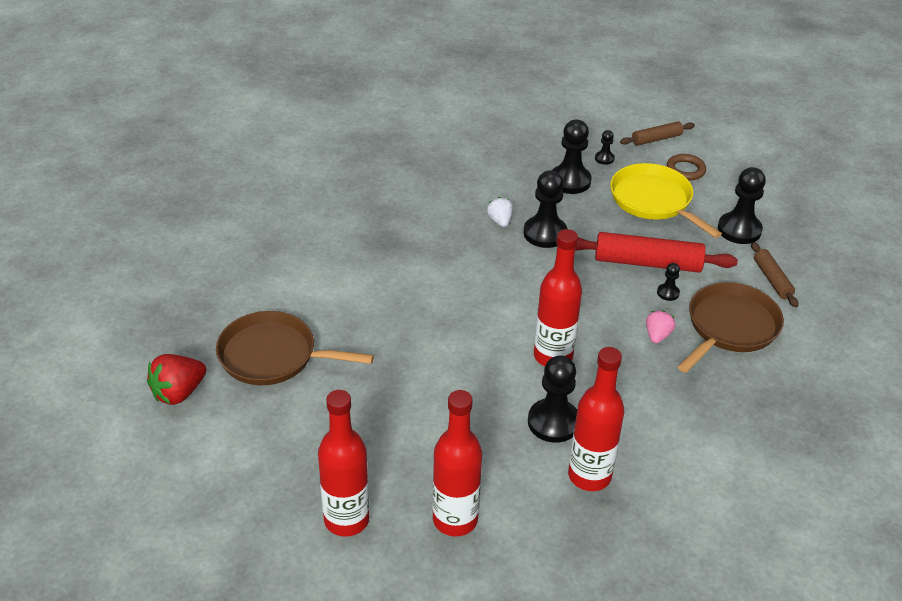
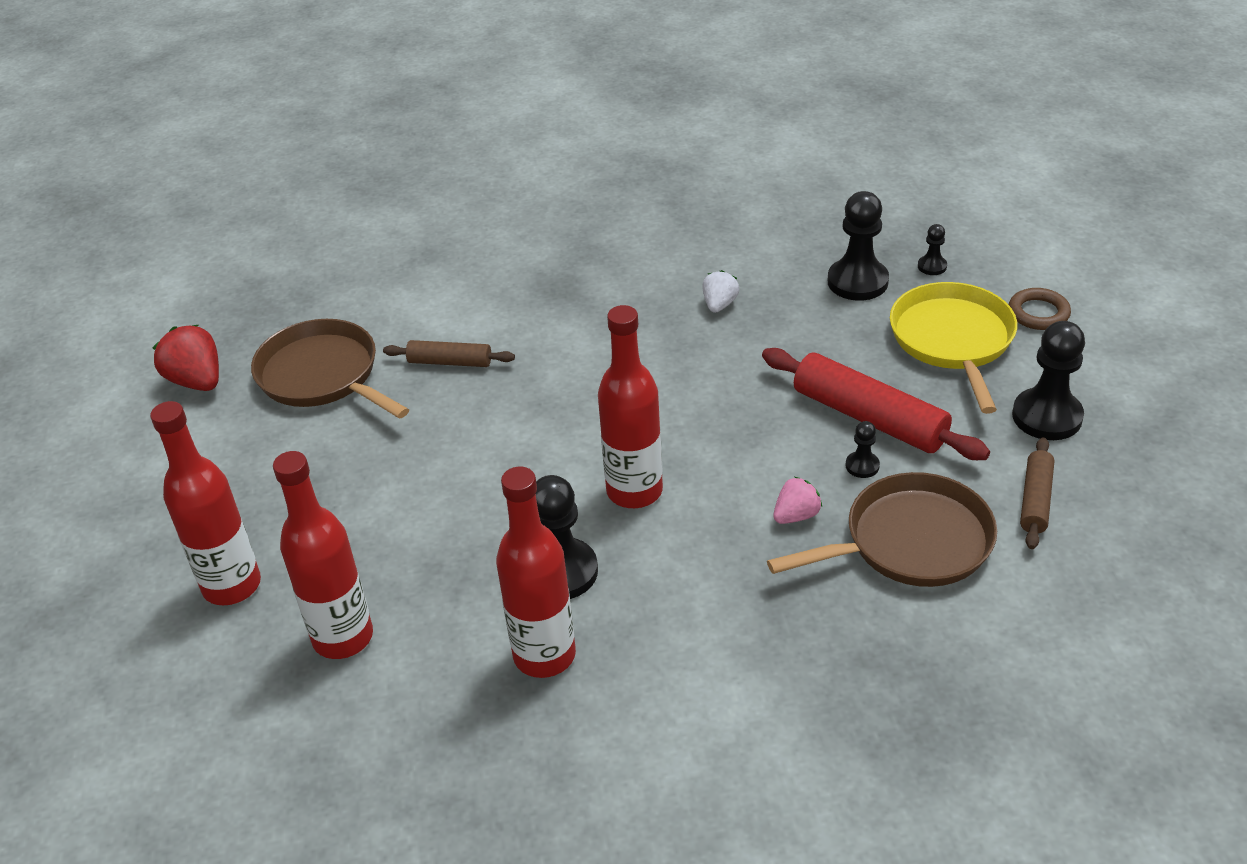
camera: 35 degrees right, 0 degrees up
(178, 393) = (197, 381): red strawberry -> red strawberry turned 60 degrees clockwise
(545, 233) = (763, 337): black pawn -> none
(656, 139) = (1032, 261): brown rolling pin -> brown rolling pin (450, 362)

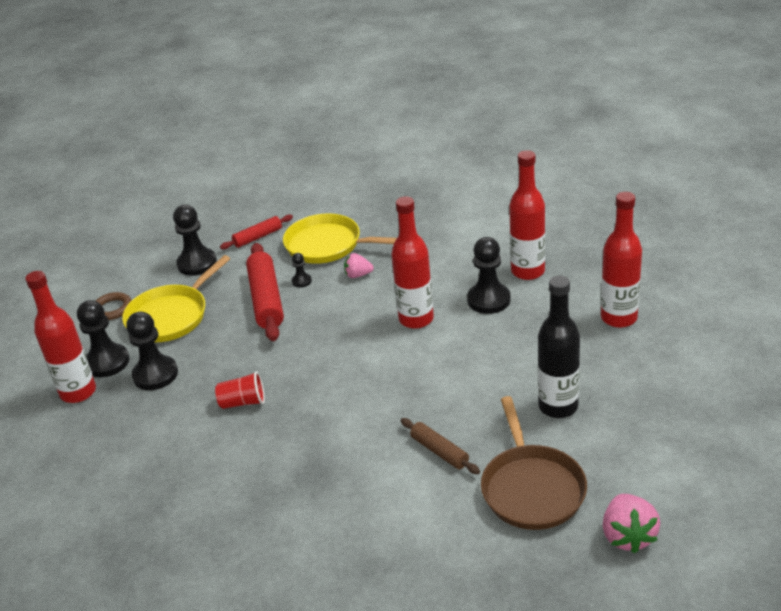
camera: 140 degrees left, 5 degrees down
(197, 381) = (628, 536): red strawberry -> pink strawberry
(232, 586) = (667, 369): red bottle -> red bottle (78, 392)
(350, 469) = (558, 406): none -> black bottle
(719, 305) = (243, 402): white strawberry -> red cup
(911, 541) = (327, 245): brown pan -> yellow pan
(932, 266) = (107, 362): black pawn -> black pawn, size x2.08
(1035, 500) = (258, 237): brown rolling pin -> red rolling pin

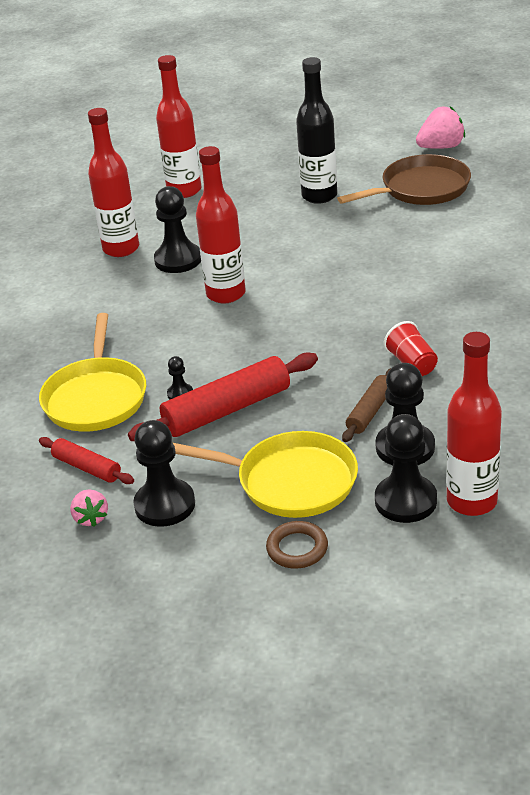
camera: 110 degrees left, 0 degrees up
(358, 275) = (156, 354): pink strawberry -> pink strawberry (91, 518)
(439, 451) = (407, 236): brown rolling pin -> brown rolling pin (370, 411)

